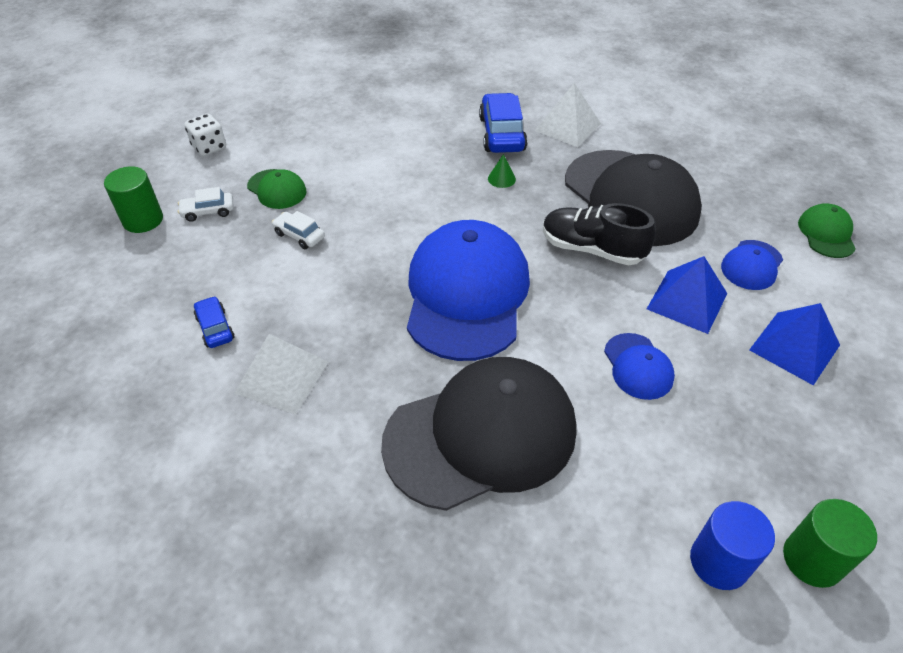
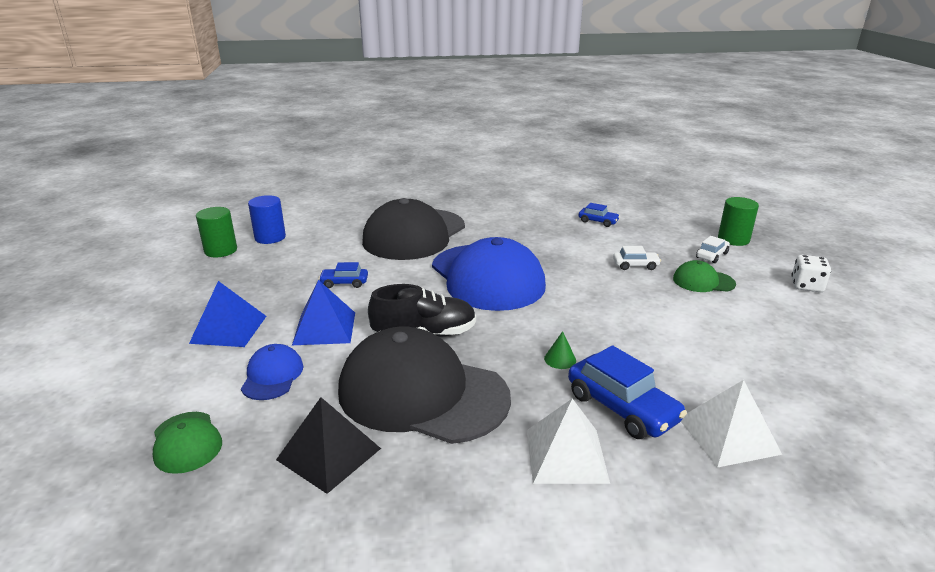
camera: 145 degrees right, 20 degrees down
(282, 377) = (536, 220): white pyramid -> white pyramid (728, 435)
(638, 366) = (344, 283): blue cap -> blue car
(719, 185) = (329, 454): none -> black pyramid

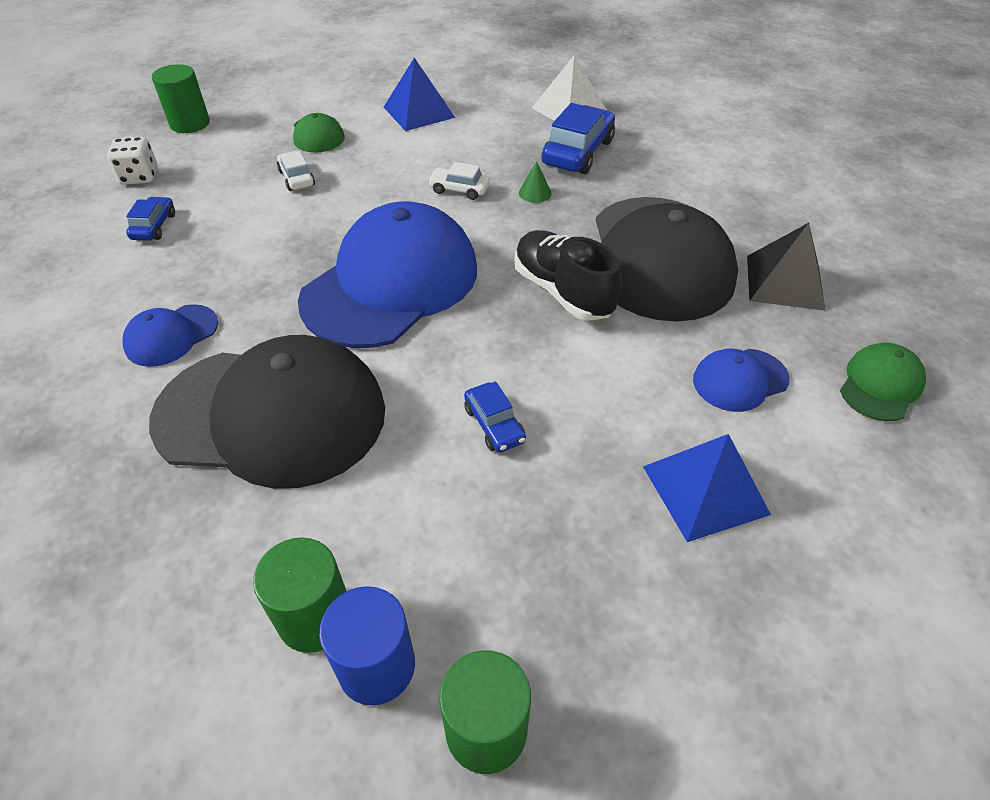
camera: 115 degrees left, 20 degrees up
(303, 231) = (315, 617): none -> green cylinder
(324, 328) = (619, 384): blue pyramid -> blue pyramid (419, 112)
(493, 219) = (171, 335): none -> blue cap
(566, 455) = (657, 167): white pyramid -> none
(711, 255) = (244, 134): white car -> white car (459, 190)
(806, 286) = (298, 84): white dice -> white dice (139, 177)

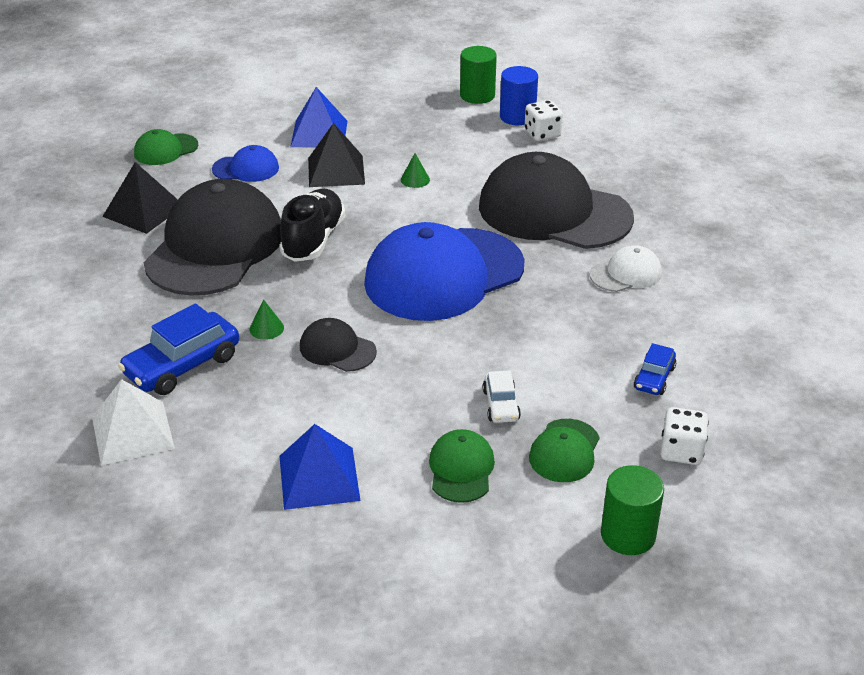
camera: 160 degrees left, 10 degrees down
(171, 335) = (626, 274): blue cap -> white cap
(238, 159) = (564, 451): none -> green cap
(315, 617) = (542, 134): green cylinder -> white dice
(459, 190) = (337, 349): white car -> black cap
(494, 425) = (415, 179): blue car -> green cone
(562, 291) = (313, 240): black shoe -> black shoe turned 150 degrees counterclockwise
(617, 410) = (336, 171): none -> black pyramid

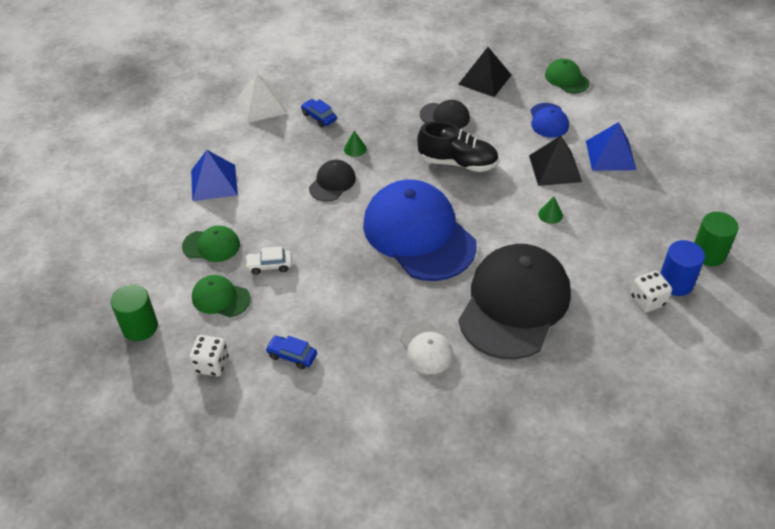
camera: 90 degrees right, 10 degrees up
(182, 365) = (319, 117): blue car -> blue car, size x0.54
(215, 247) = (445, 116): black cap -> black cap, size x0.45

